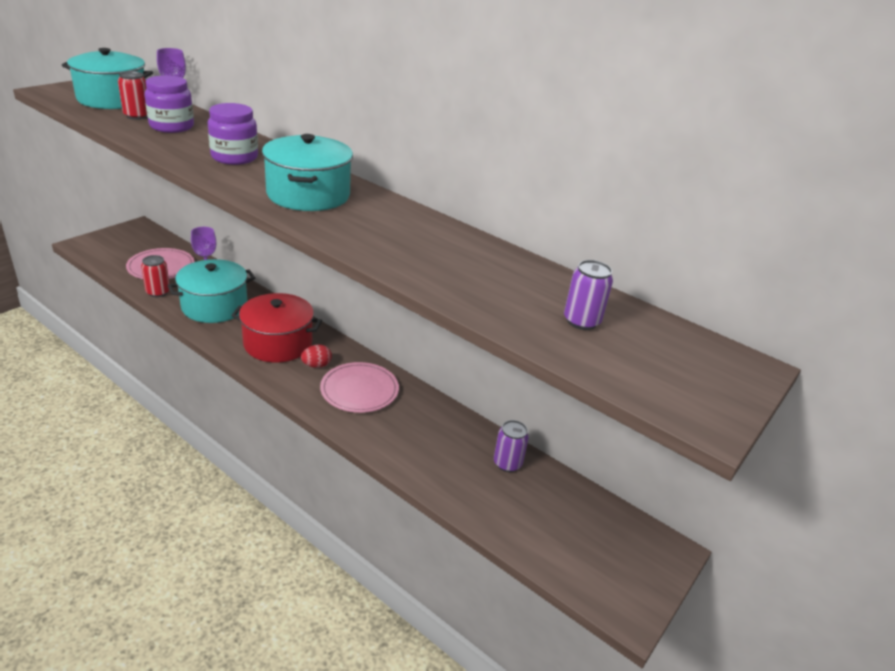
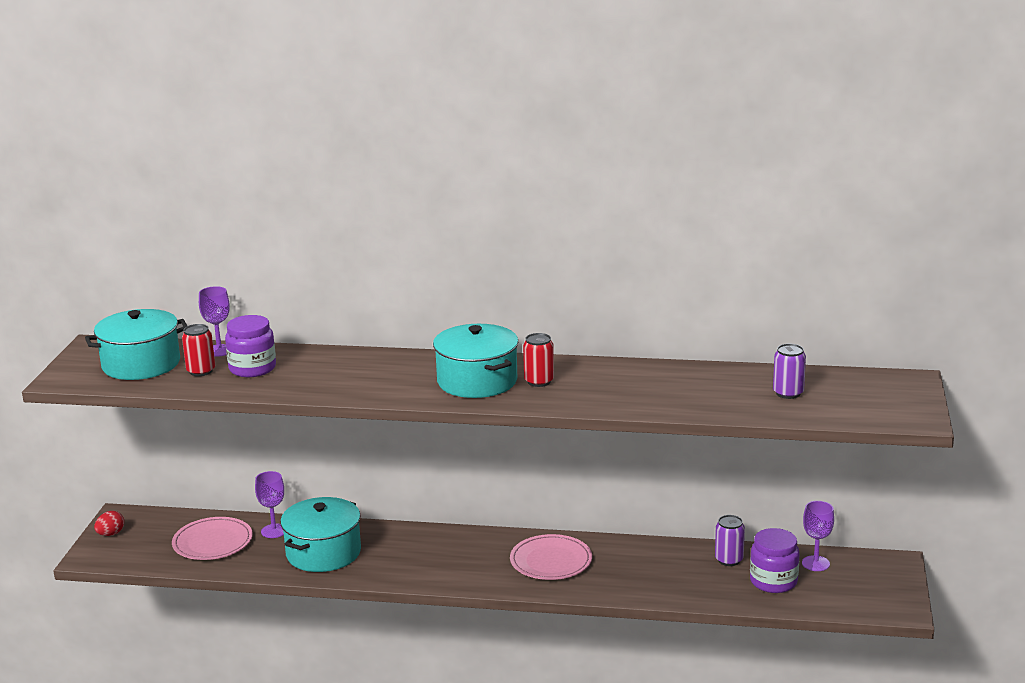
camera: 25 degrees left, 10 degrees down
(158, 292) = (248, 564): red can -> red can (539, 381)
(234, 157) = (362, 374): purple jar -> purple jar (773, 581)
(278, 343) = (429, 557): red pot -> none
(316, 365) = (488, 559): red egg -> red egg (110, 534)
(586, 509) = (815, 563): none -> purple goblet

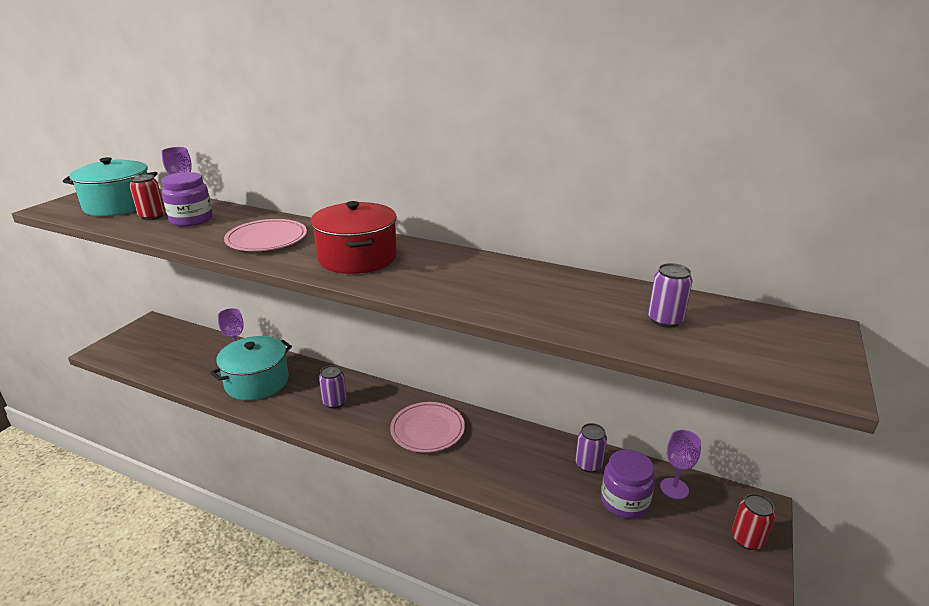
camera: 15 degrees right, 5 degrees up
(110, 534) = (131, 335): red egg -> none
(212, 542) = (189, 356): pink plate -> pink plate (267, 239)
(431, 555) = (334, 402): none -> purple can
(477, 381) = (357, 257): turquoise pot -> red pot
(539, 381) = (413, 266): red can -> red can (747, 539)

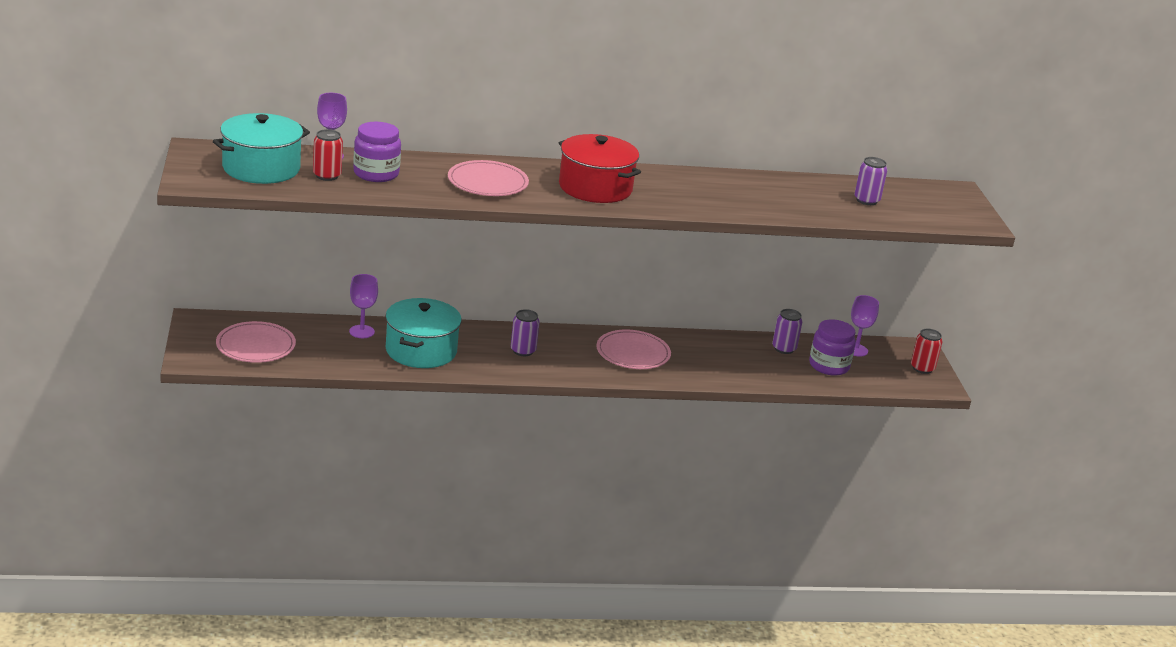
camera: 35 degrees left, 0 degrees up
(154, 350) = (255, 346): none -> pink plate

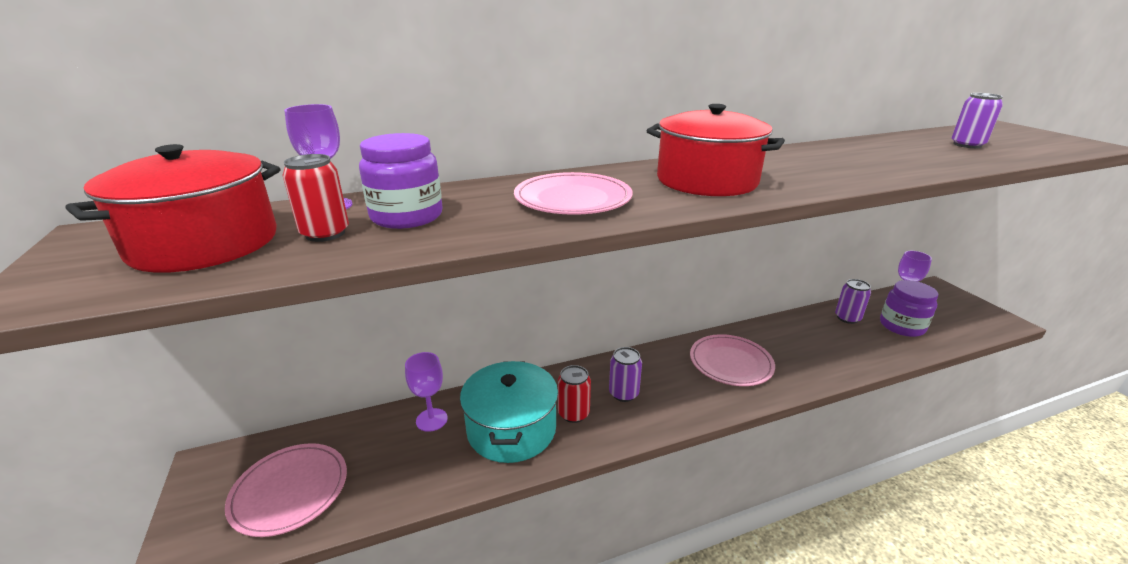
camera: 10 degrees left, 0 degrees up
(261, 168) = (205, 243): turquoise pot -> red pot
(922, 368) = (968, 307): red can -> red can (573, 413)

